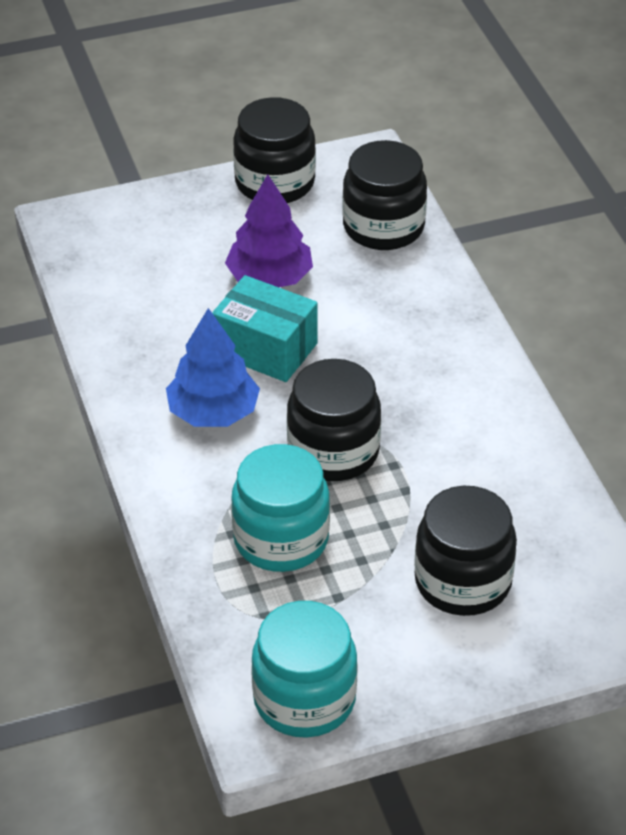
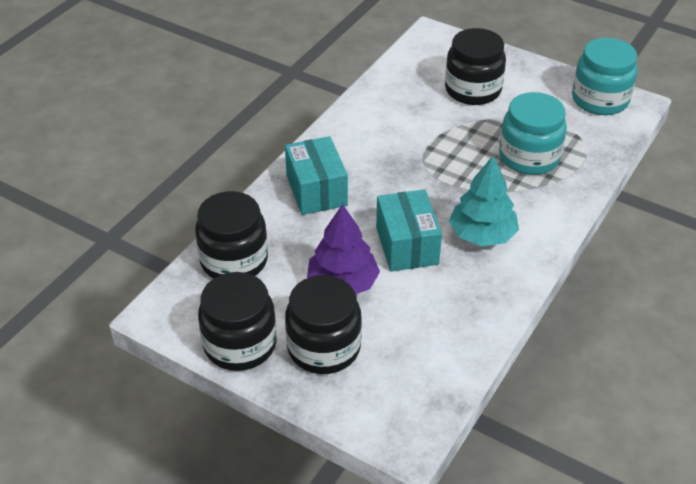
camera: 130 degrees left, 0 degrees up
(213, 412) = (482, 234): blue tree -> turquoise tree
(333, 451) = (449, 173): black jar -> black jar (324, 347)
(423, 332) = (316, 190): none -> turquoise box

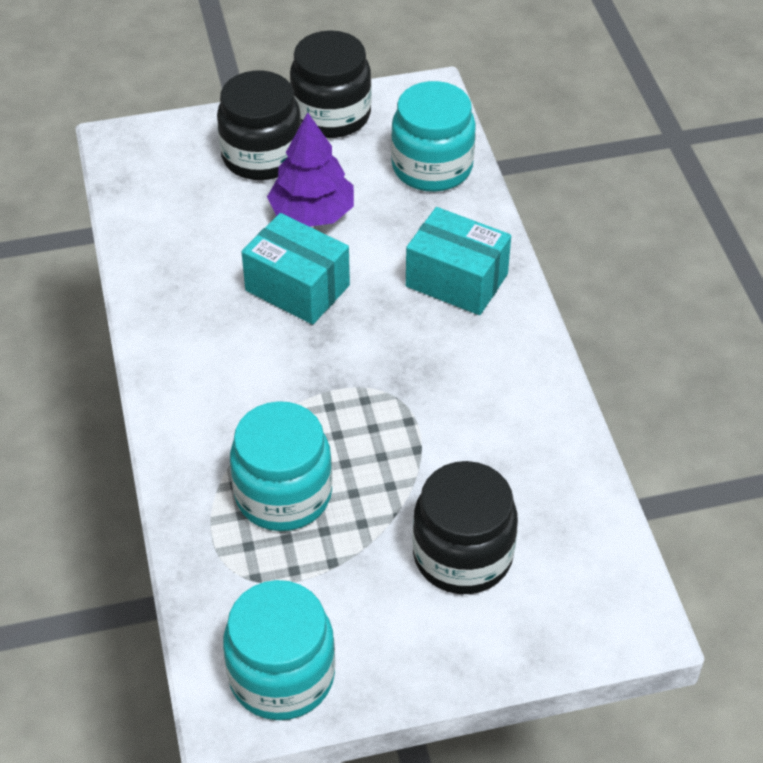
camera: 135 degrees right, 5 degrees up
(234, 260) = (432, 167): black jar -> turquoise jar
(482, 234) = (236, 352): turquoise tree -> none

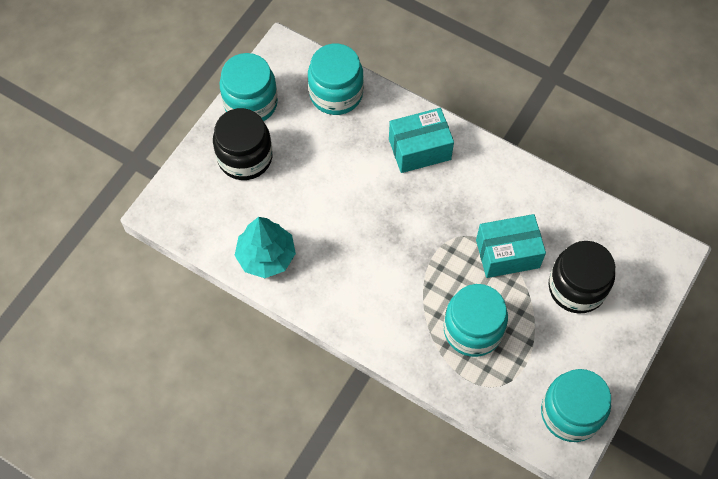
camera: 45 degrees left, 15 degrees up
(164, 254) = (266, 256): none -> turquoise tree
(297, 288) = (352, 218): turquoise box -> turquoise box (507, 254)
(312, 213) = (310, 170): purple tree -> none
(331, 115) = (251, 103): black jar -> turquoise jar

